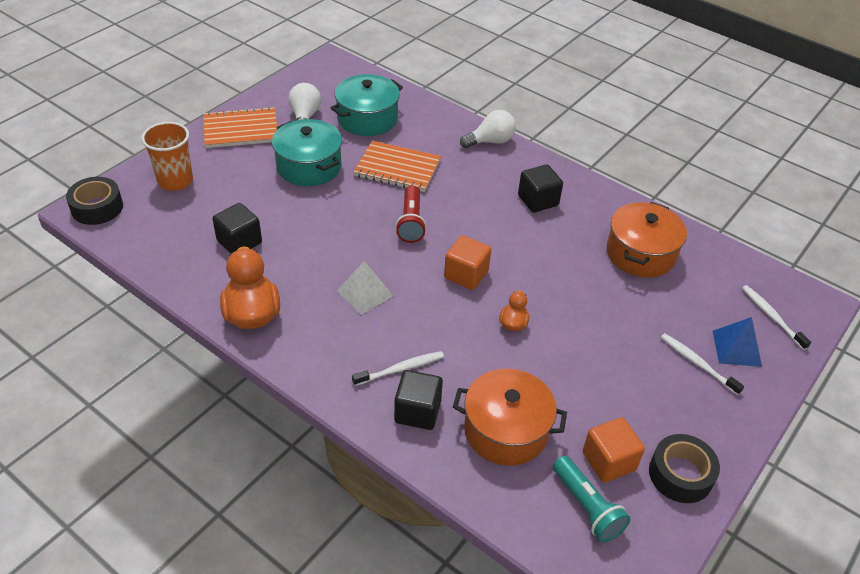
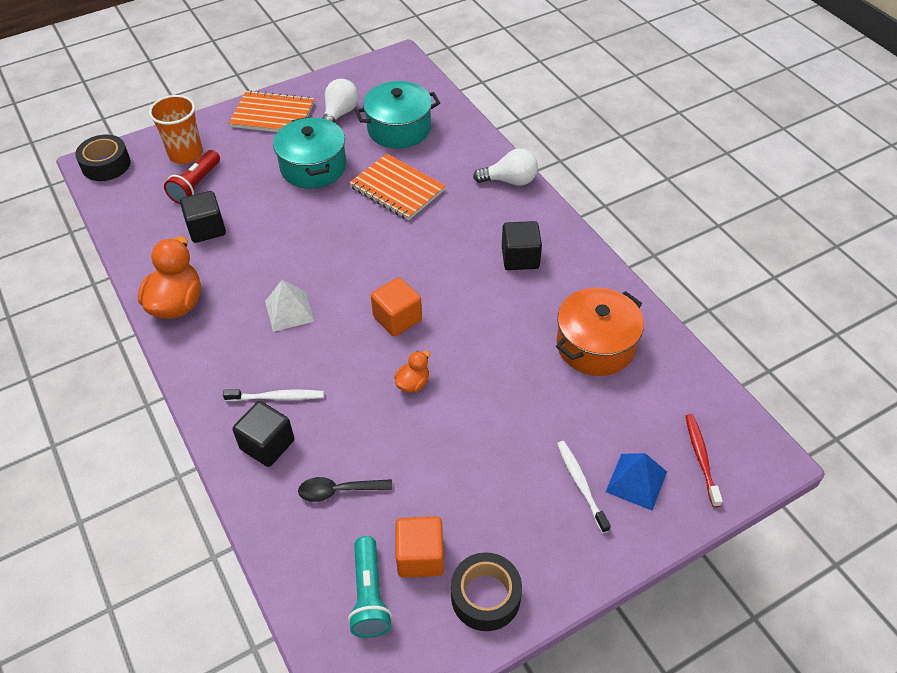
camera: 25 degrees right, 5 degrees up
(411, 222) = (376, 249): red flashlight -> red flashlight (196, 185)
(506, 430) = (338, 491): orange pot -> black spoon
(772, 316) = (701, 458): white toothbrush -> red toothbrush

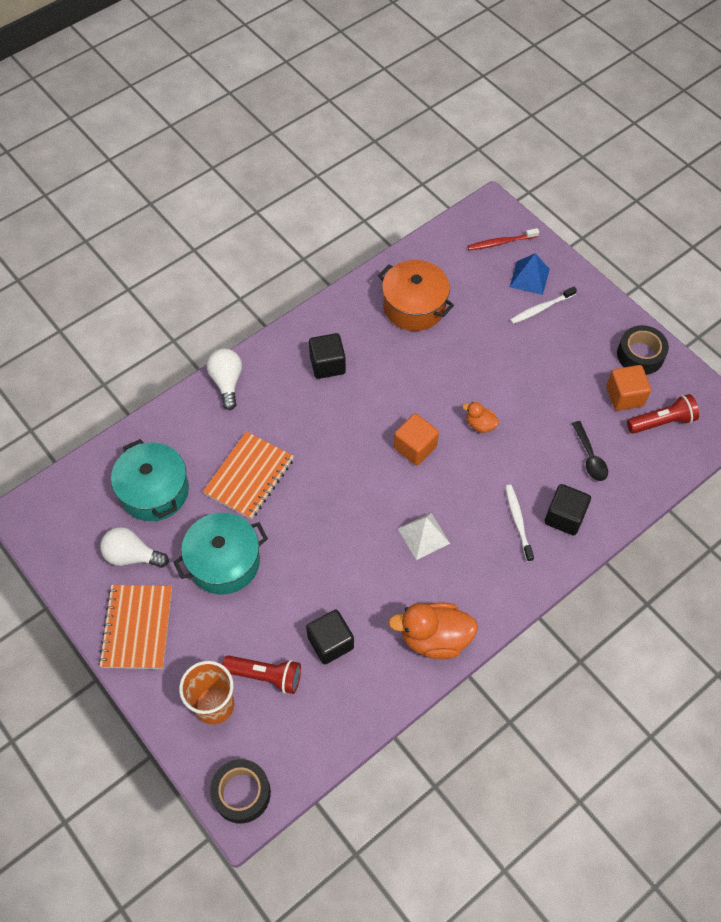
camera: 100 degrees left, 10 degrees up
(369, 596) = (662, 422): turquoise flashlight -> red flashlight

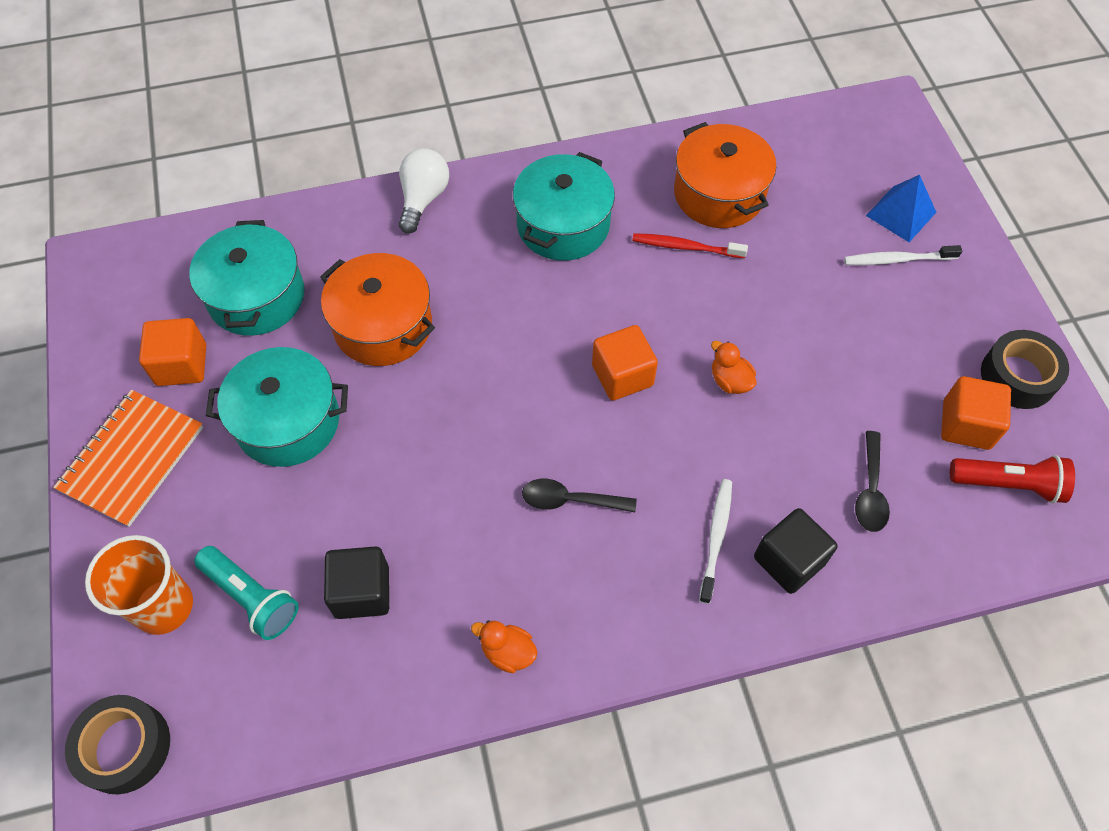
camera: 25 degrees right, 0 degrees up
(132, 555) = (181, 365): white light bulb -> orange cube
(249, 476) = (383, 326): orange notebook -> orange pot
(266, 676) = (252, 598): red flashlight -> turquoise flashlight
(327, 364) = (563, 225): black cube -> turquoise pot
(423, 535) = (570, 500): white pyramid -> black spoon
(434, 638) = (508, 652): orange duck -> orange duck, size x0.51
(501, 242) = (882, 155): red toothbrush -> red toothbrush (685, 247)

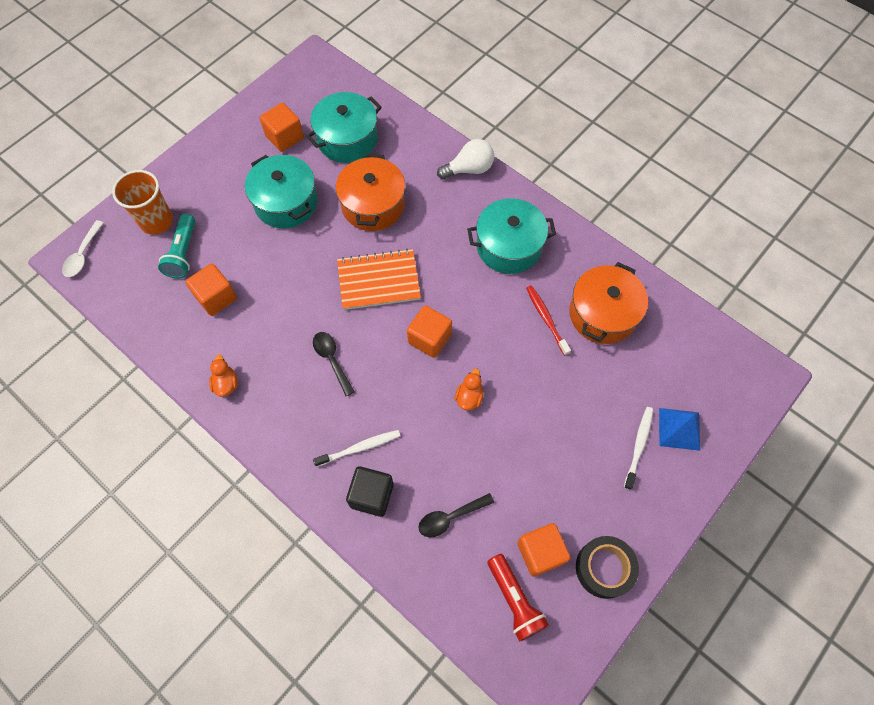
camera: 55 degrees right, 5 degrees up
(125, 747) = (83, 255): black tape -> white spoon
(132, 458) = (221, 155): orange notebook -> orange notebook (378, 280)
(362, 592) = (216, 297): black cube -> orange cube
(897, 260) = (638, 446): white toothbrush -> white toothbrush turned 60 degrees clockwise

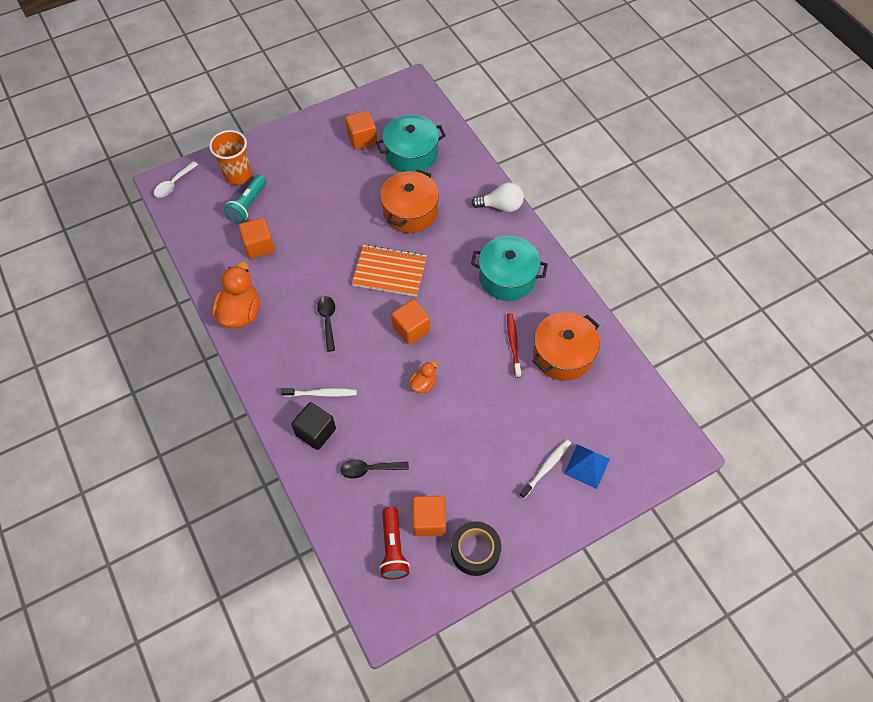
camera: 20 degrees right, 5 degrees down
(226, 384) = (240, 313): orange duck -> orange duck, size x1.97
(286, 203) = (342, 190): turquoise pot -> none

